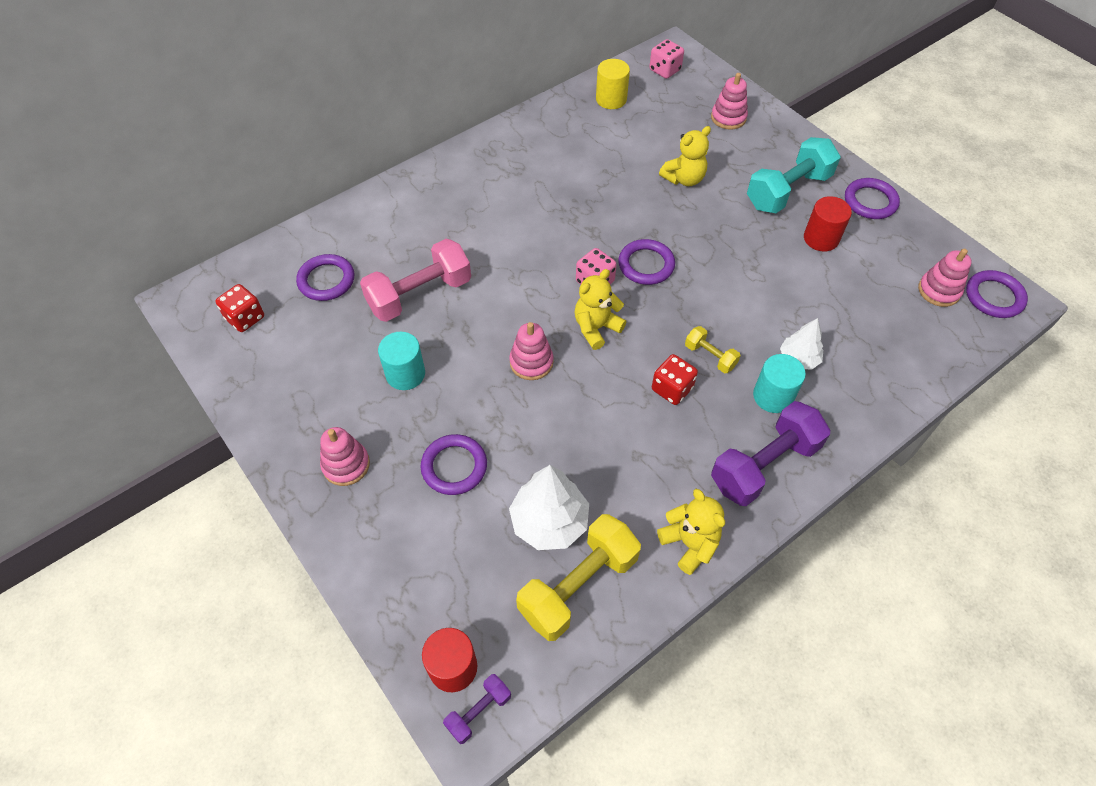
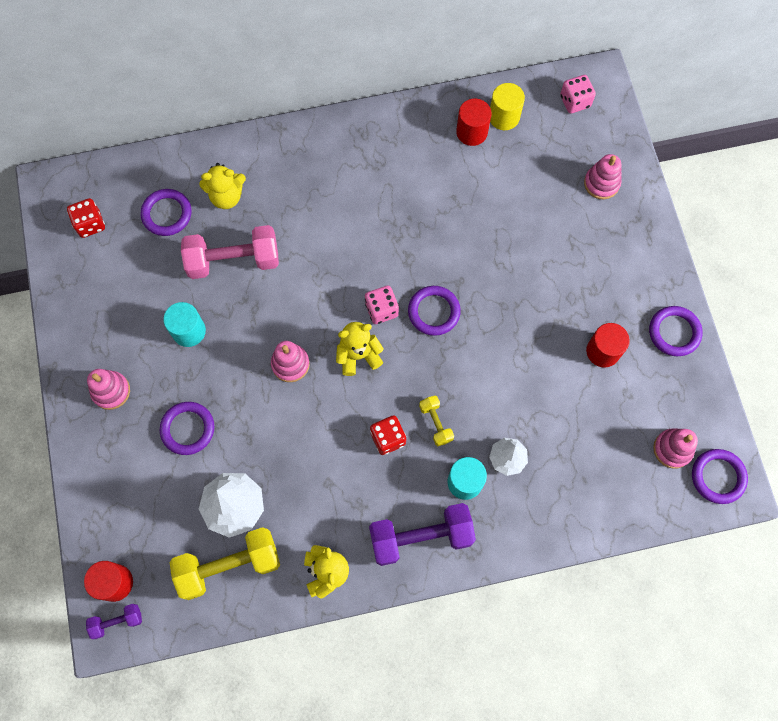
camera: 25 degrees right, 15 degrees up
(590, 119) = (472, 132): none -> red cylinder
(684, 179) = (519, 235): yellow teddy bear -> yellow teddy bear (226, 196)
(788, 191) = (605, 289): turquoise dumbbell -> none

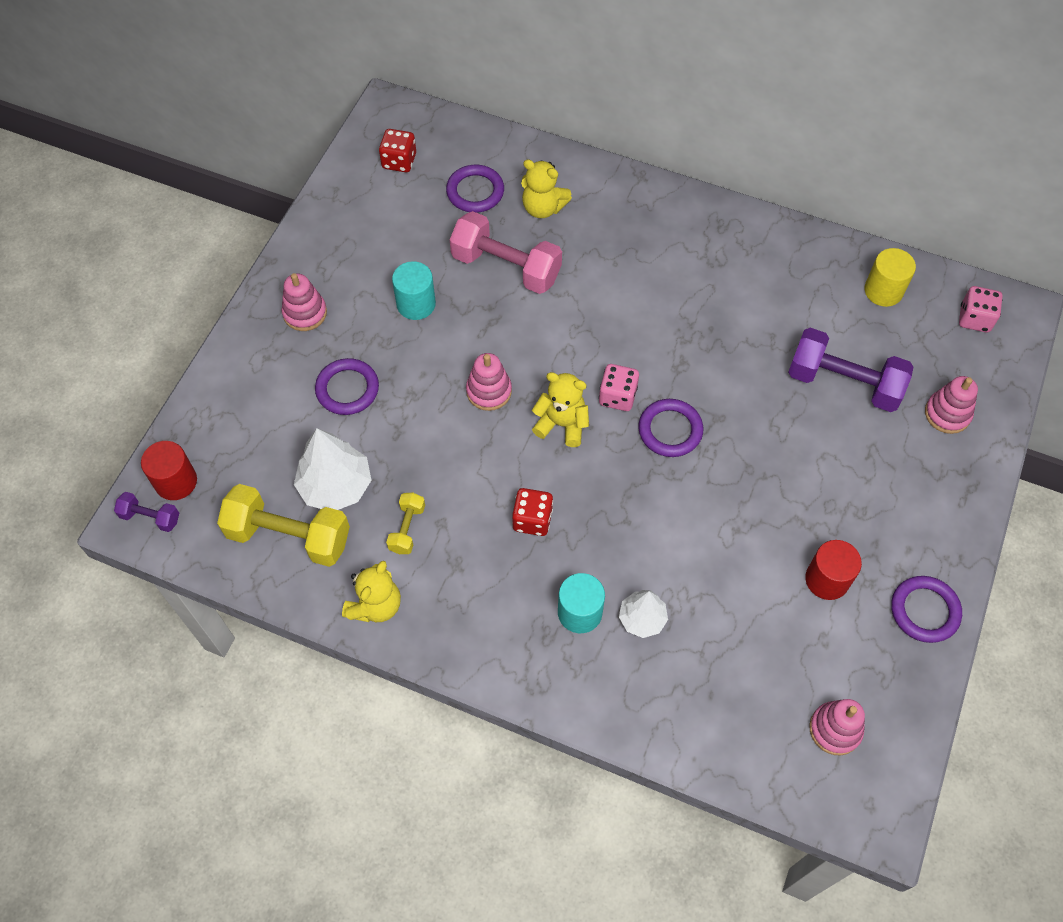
camera: 35 degrees right, 10 degrees down
(421, 537) = (494, 635): purple dumbbell -> purple dumbbell (843, 383)
(436, 423) = (592, 536): yellow dumbbell -> yellow dumbbell (407, 529)
(472, 132) = (837, 286): red cylinder -> none
(718, 477) = (868, 793): purple ring -> none

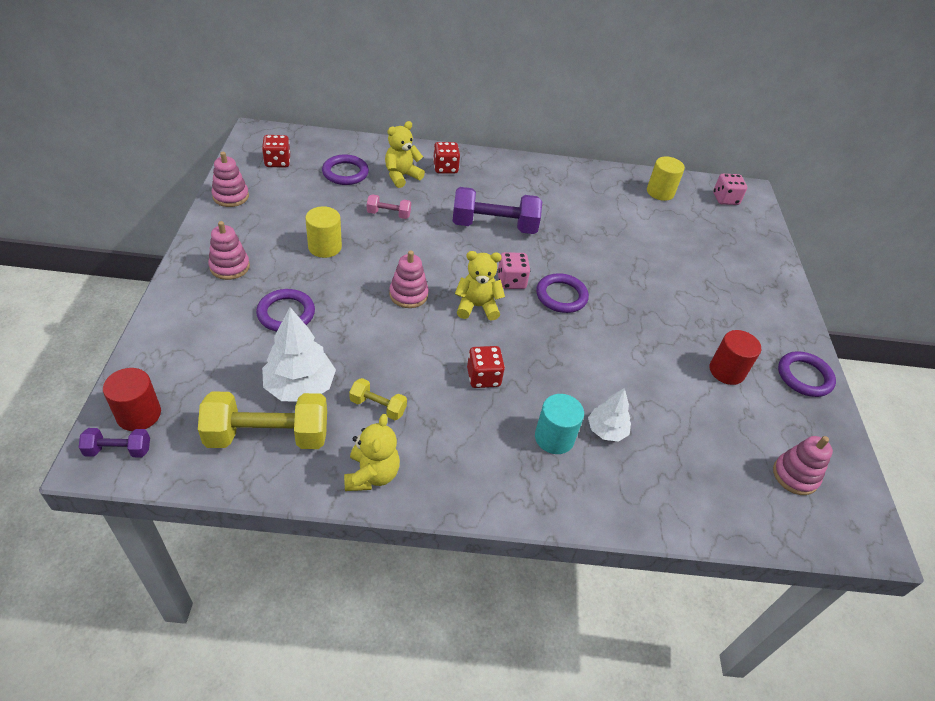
camera: 25 degrees left, 15 degrees down
(407, 529) = (378, 406): yellow dumbbell -> yellow dumbbell turned 60 degrees counterclockwise
(416, 304) = (325, 247): turquoise cylinder -> yellow cylinder
(506, 267) = (388, 214): pink dumbbell -> pink dumbbell, size x0.49
(543, 208) = (401, 176): yellow teddy bear -> yellow teddy bear turned 135 degrees clockwise
(604, 203) = (445, 168): none -> red dice
(843, 383) = (665, 247): purple dumbbell -> purple dumbbell (494, 226)
(947, 414) = (742, 253): pink stacking toy -> pink stacking toy (231, 196)

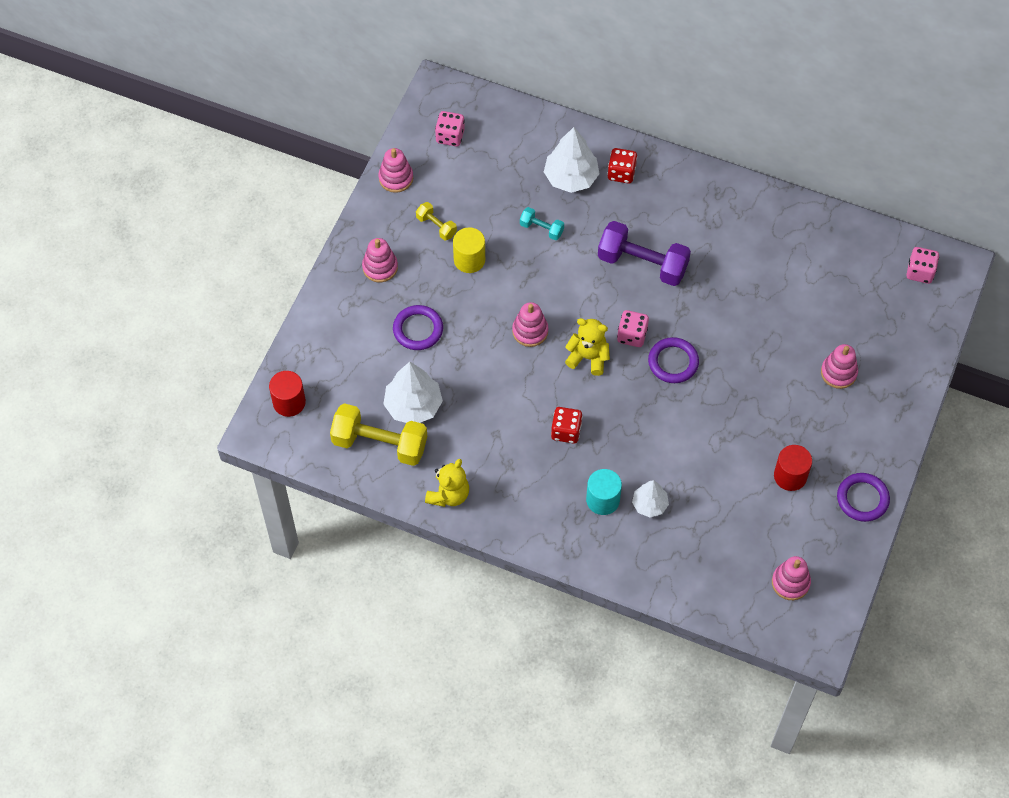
camera: 25 degrees right, 15 degrees up
(118, 450) = (272, 429): purple dumbbell -> none
(277, 162) = (450, 136): red dice -> pink dice
(345, 173) = (514, 163): purple ring -> none
(378, 406) = (470, 438): yellow dumbbell -> yellow dumbbell (436, 226)
(388, 214) = (541, 229): pink dumbbell -> turquoise dumbbell
(401, 176) = (571, 177): yellow teddy bear -> white tree
(660, 192) = (848, 248): yellow cylinder -> none
(712, 278) = (838, 373): none -> pink stacking toy

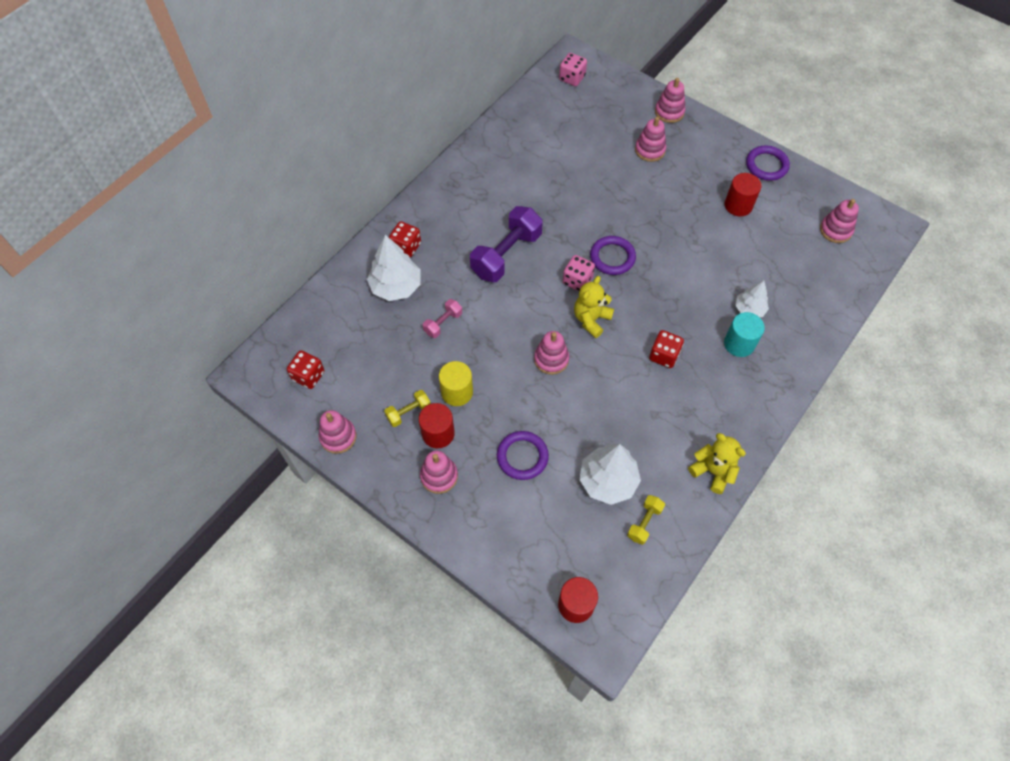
camera: 75 degrees left, 0 degrees up
(380, 444) = (644, 523): yellow dumbbell -> yellow dumbbell, size x0.49
(422, 255) = (438, 433): none -> red cylinder
(450, 136) = (308, 376): pink dice -> red dice
(541, 229) = (443, 323): turquoise dumbbell -> pink dumbbell
(906, 383) = (669, 112): none -> pink stacking toy

